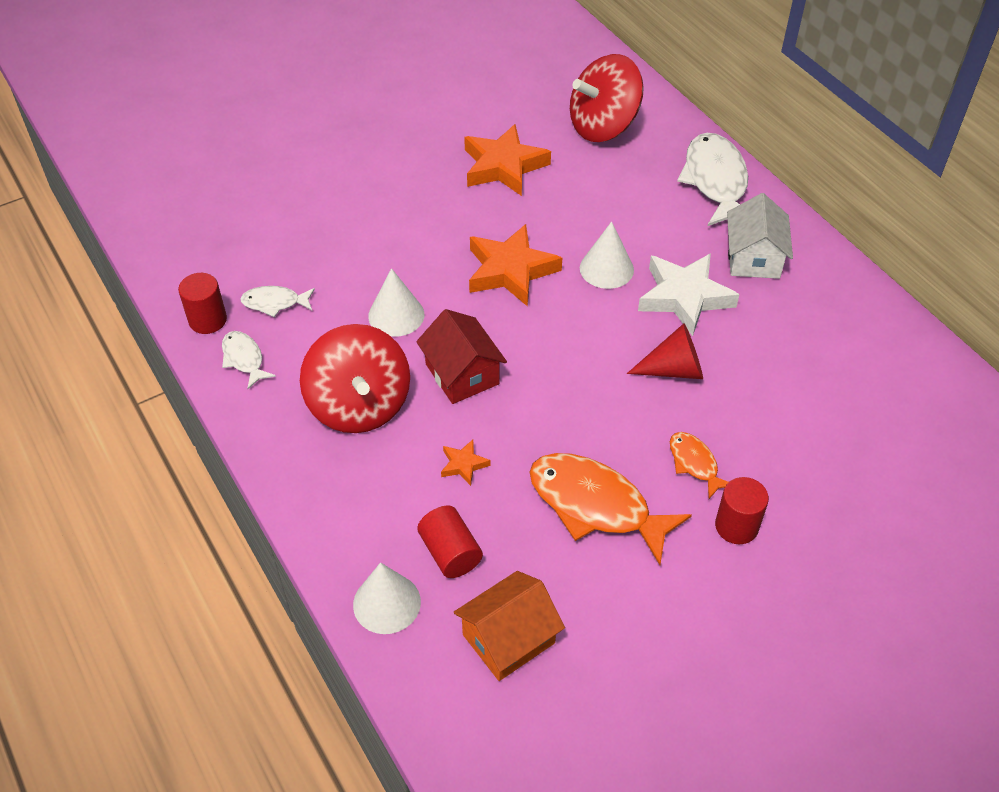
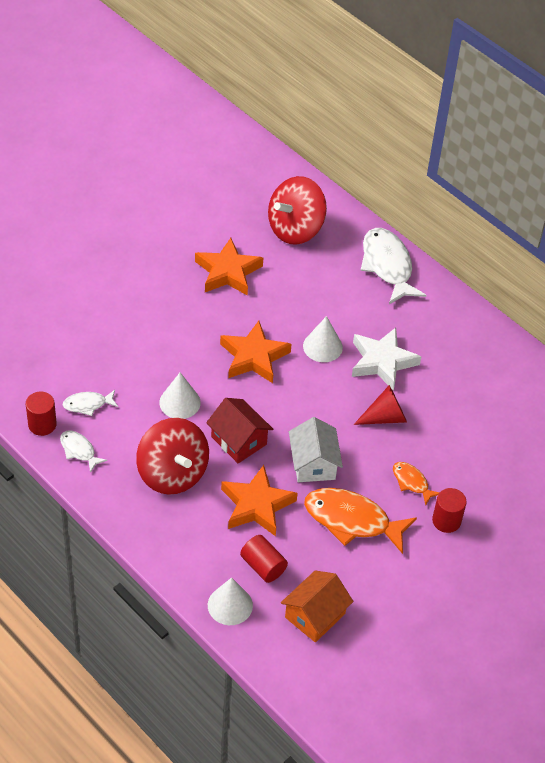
camera: 15 degrees left, 0 degrees up
(463, 464) = (256, 505): orange star -> orange star, size x2.18
(753, 258) = (425, 325): white house -> white house (313, 463)

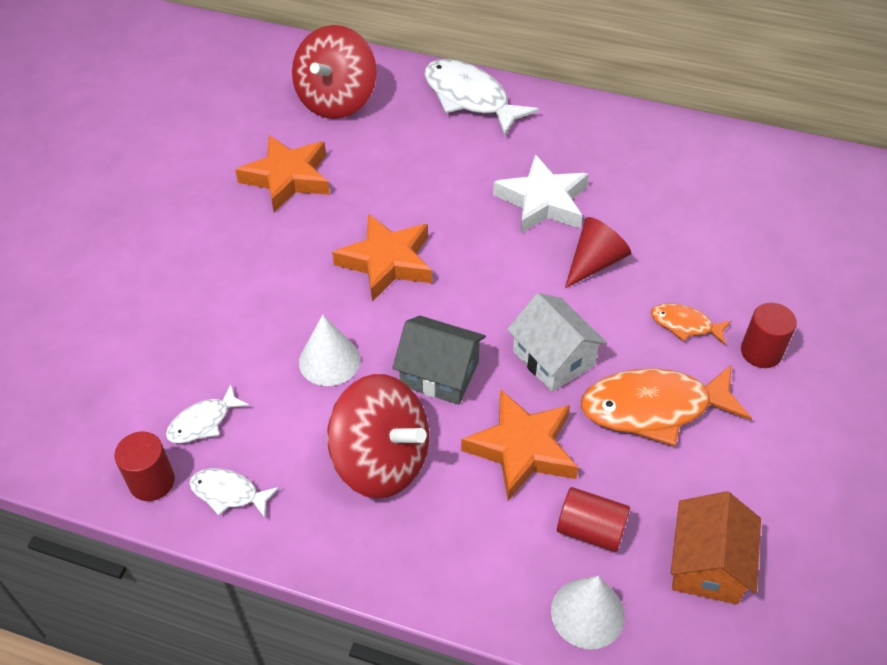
camera: 25 degrees left, 0 degrees up
(239, 440) = (439, 374): red house -> grey house
(322, 346) = (461, 214): white cone -> none

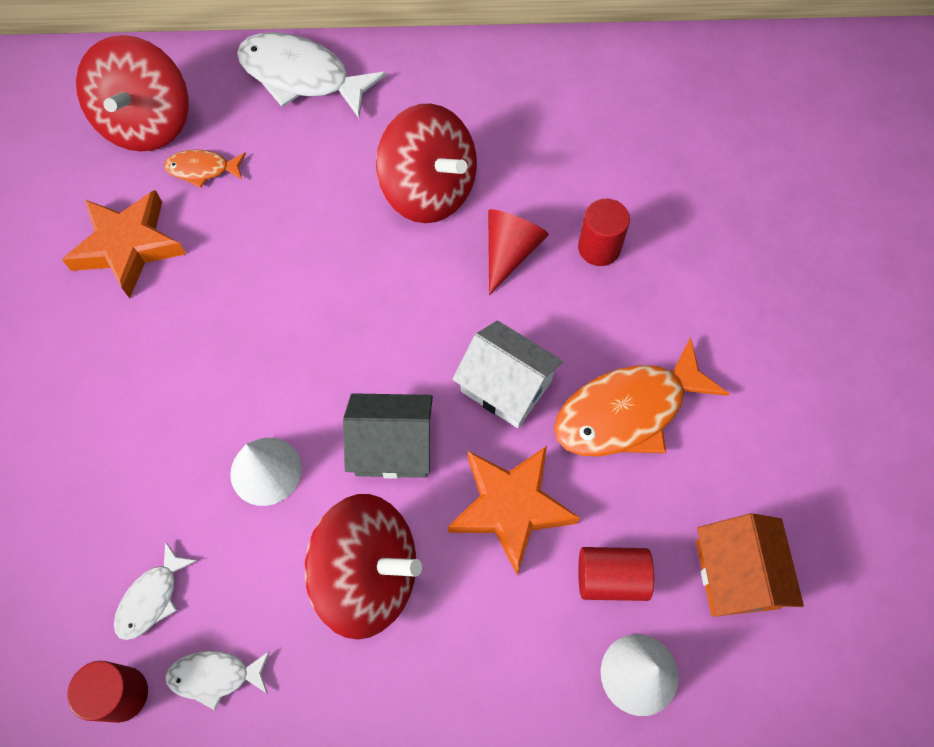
camera: 20 degrees left, 15 degrees up
(387, 262) = (284, 323): orange star -> none
(543, 201) = (429, 191): white star -> red spinning top
(685, 325) = (627, 300): orange fish -> orange fish (202, 170)
(761, 352) = (712, 308): red cylinder -> red cylinder (599, 248)

